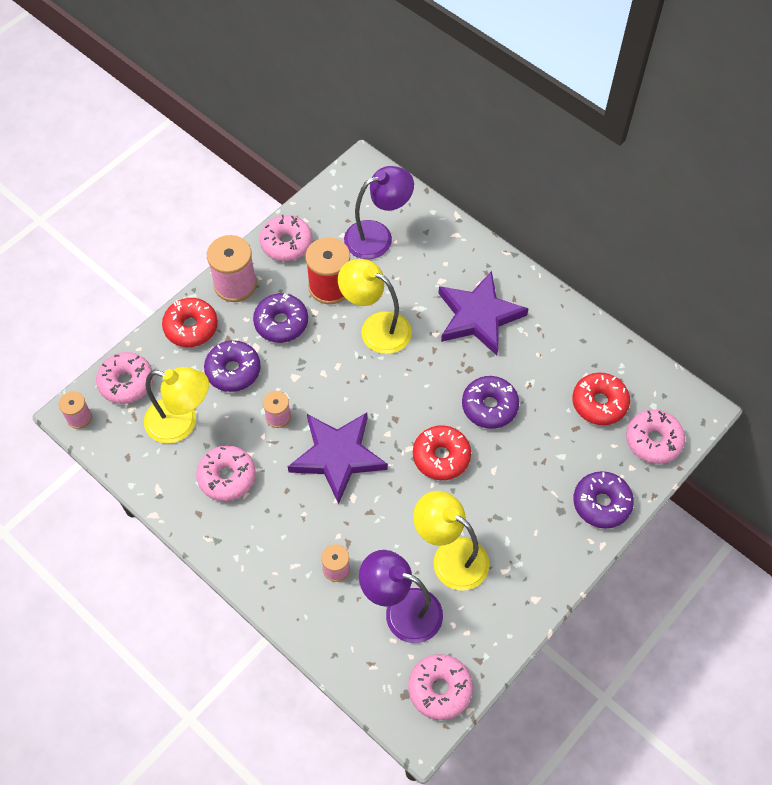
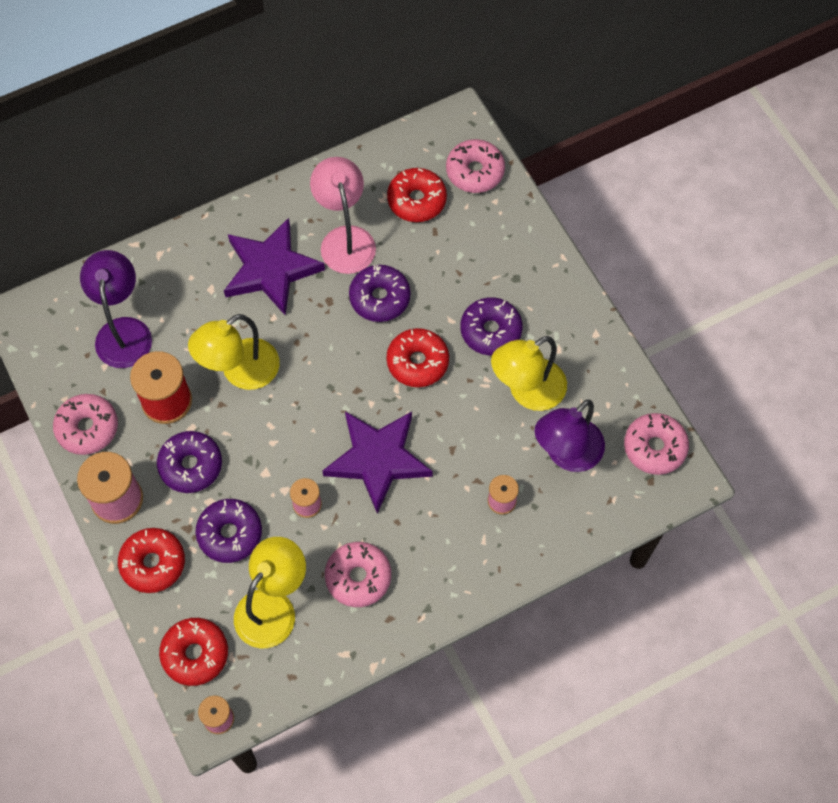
camera: 70 degrees left, 5 degrees up
(126, 382) = (195, 654): pink donut -> red donut
(533, 361) = (345, 239): none -> pink lamp
(601, 503) = (522, 241): purple donut -> purple donut (490, 331)

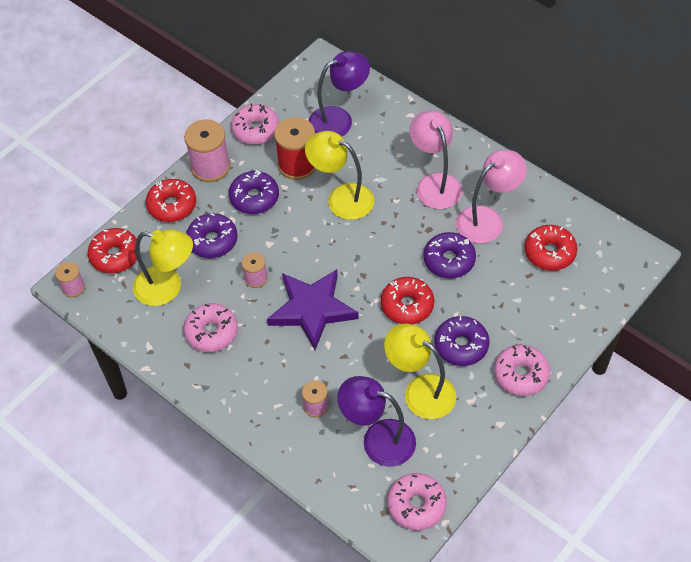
camera: 70 degrees right, 10 degrees down
(270, 269) = (435, 183): purple star -> pink lamp
(475, 171) = (601, 282): pink donut -> pink donut (521, 375)

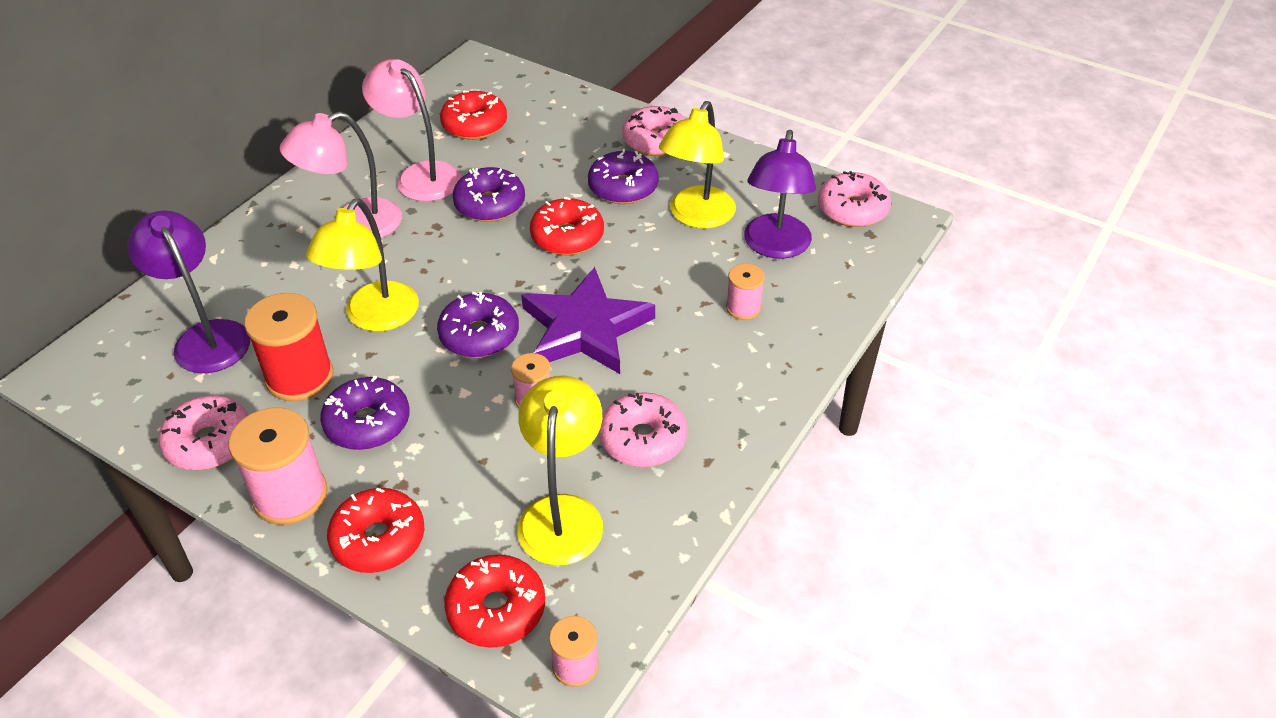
camera: 100 degrees left, 10 degrees down
(212, 241) = (459, 466): purple donut -> purple donut (479, 335)

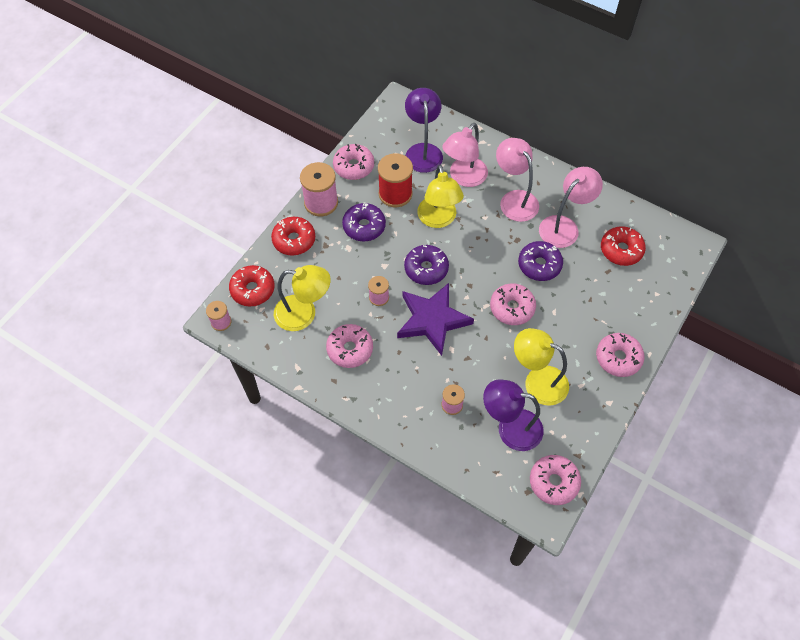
camera: 90 degrees right, 15 degrees up
(206, 336) = (423, 151): purple lamp -> purple lamp turned 60 degrees counterclockwise
(289, 283) = (463, 178): none -> pink lamp
(374, 318) = (438, 219): yellow lamp -> yellow lamp turned 120 degrees counterclockwise
(567, 237) = (512, 308): red donut -> pink donut
(623, 187) = (564, 338): purple donut -> none

